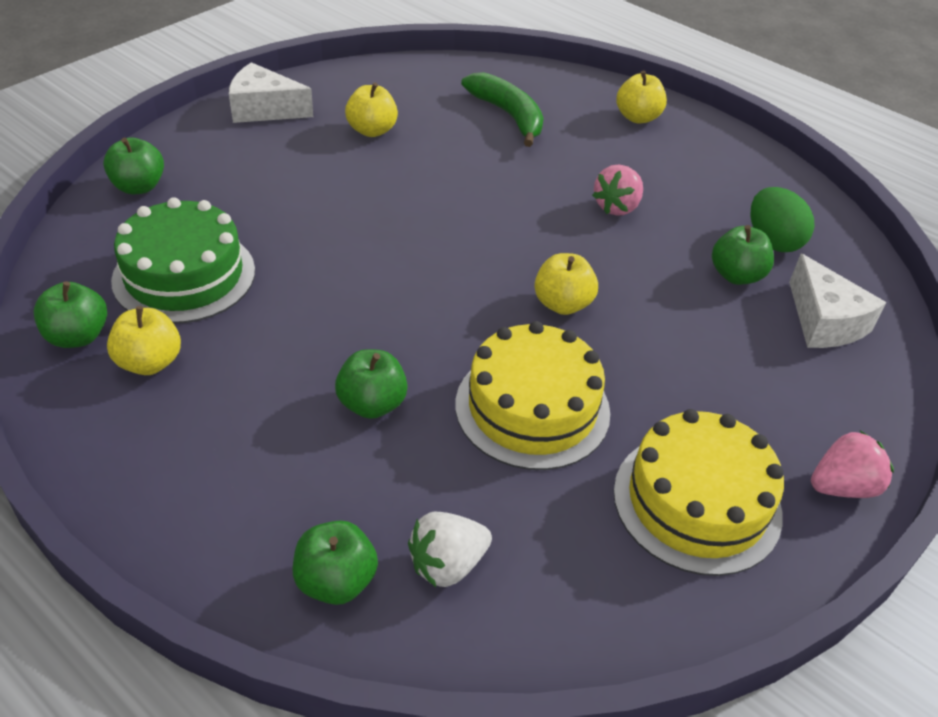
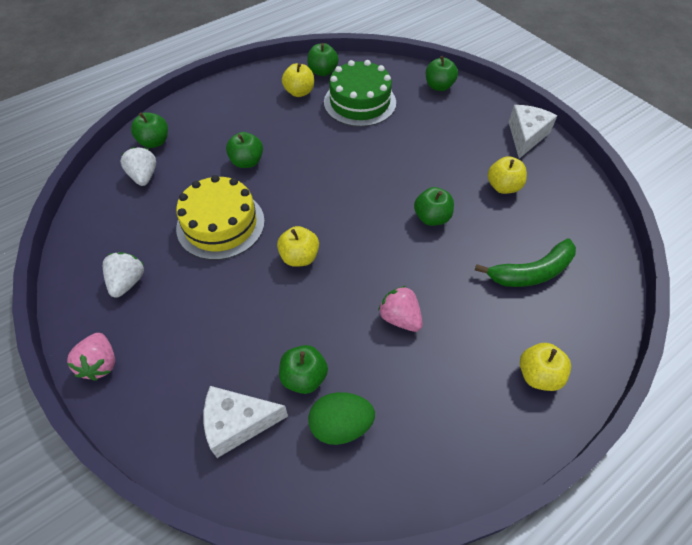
camera: 105 degrees right, 10 degrees up
(446, 187) = (432, 218): none -> green apple
(697, 502) = (128, 282): yellow cake -> white strawberry

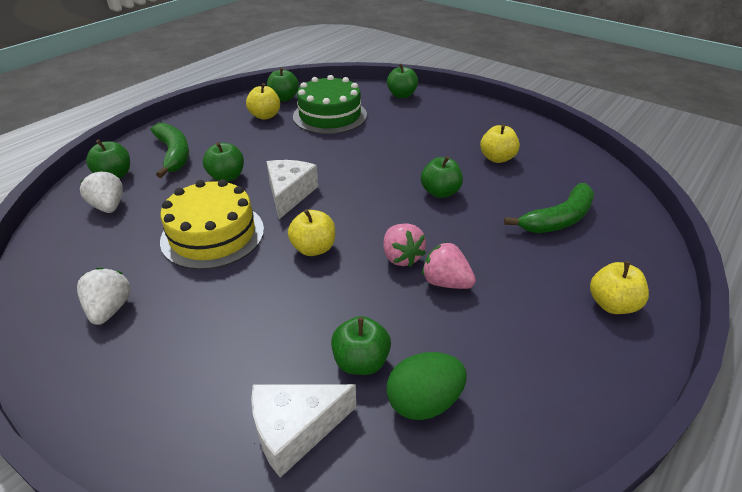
camera: 15 degrees left, 15 degrees down
(100, 364) = (90, 404): pink strawberry -> pink strawberry (401, 257)
(208, 126) = (174, 154): none -> green banana
(526, 136) = (499, 119): white cheese -> white cheese (289, 194)

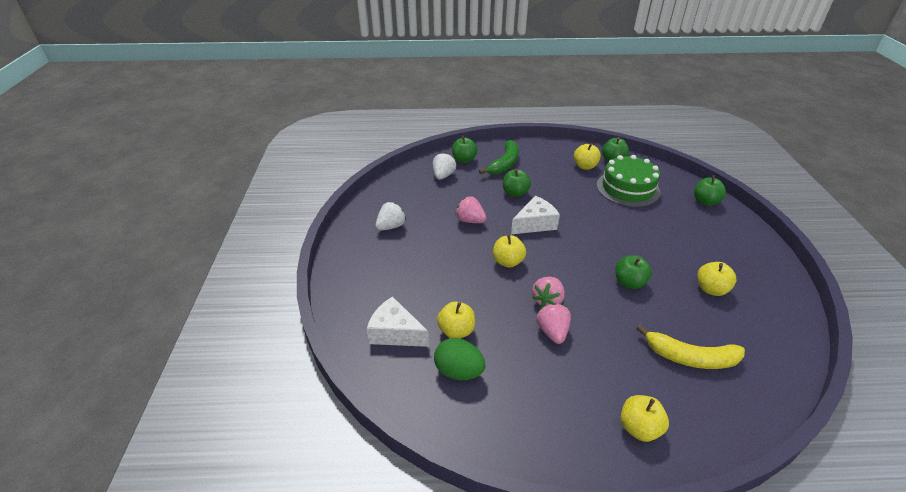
camera: 50 degrees right, 0 degrees up
(213, 234) = (470, 220): yellow cake -> pink strawberry
(361, 362) = (456, 331): green apple -> yellow apple
(558, 219) = (690, 357): green banana -> yellow banana

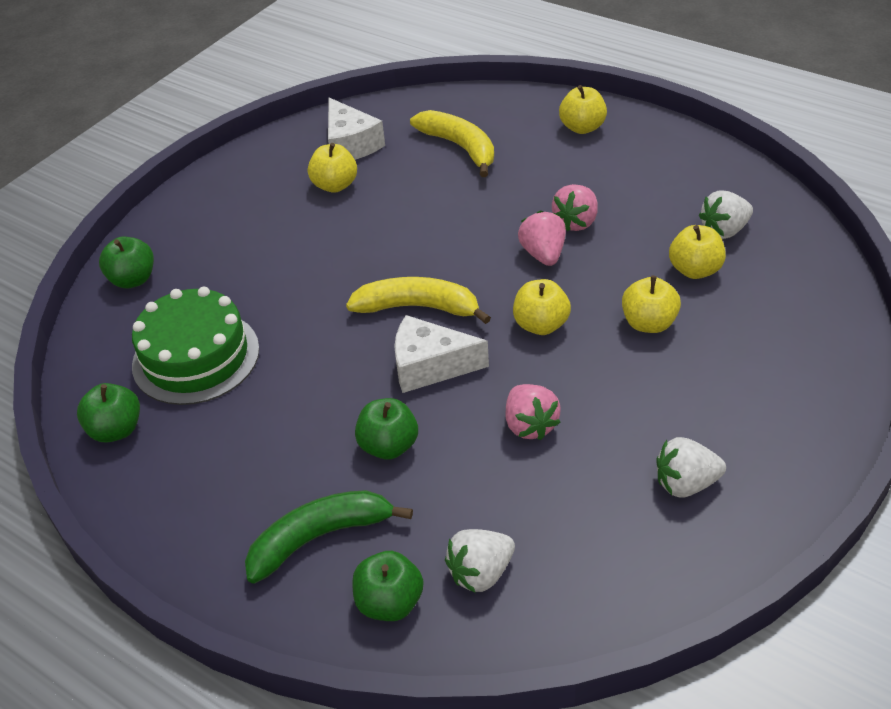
camera: 140 degrees left, 5 degrees up
(395, 333) = (779, 300): white cheese -> white cheese (350, 144)
(459, 371) = (724, 230): green egg -> white strawberry
(547, 300) = (543, 254): pink strawberry -> pink strawberry turned 75 degrees counterclockwise
(572, 244) = (418, 307): none -> yellow banana
(585, 166) = (186, 442): yellow apple -> yellow apple (649, 323)
(629, 282) = (415, 230): green apple -> none

